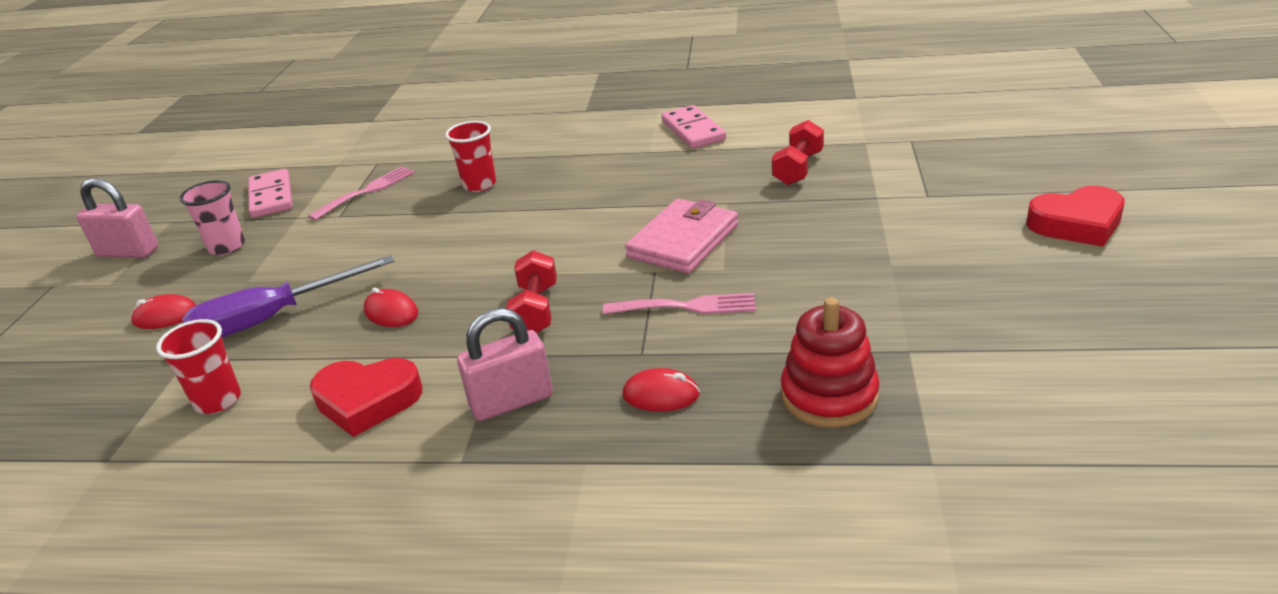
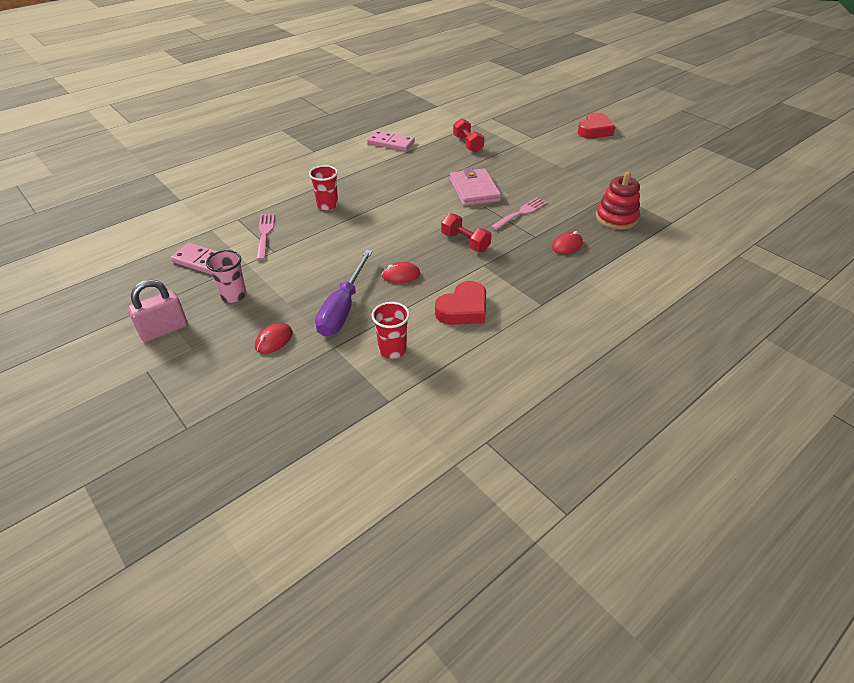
camera: 50 degrees left, 10 degrees up
(511, 401) = (521, 276): pink padlock -> none

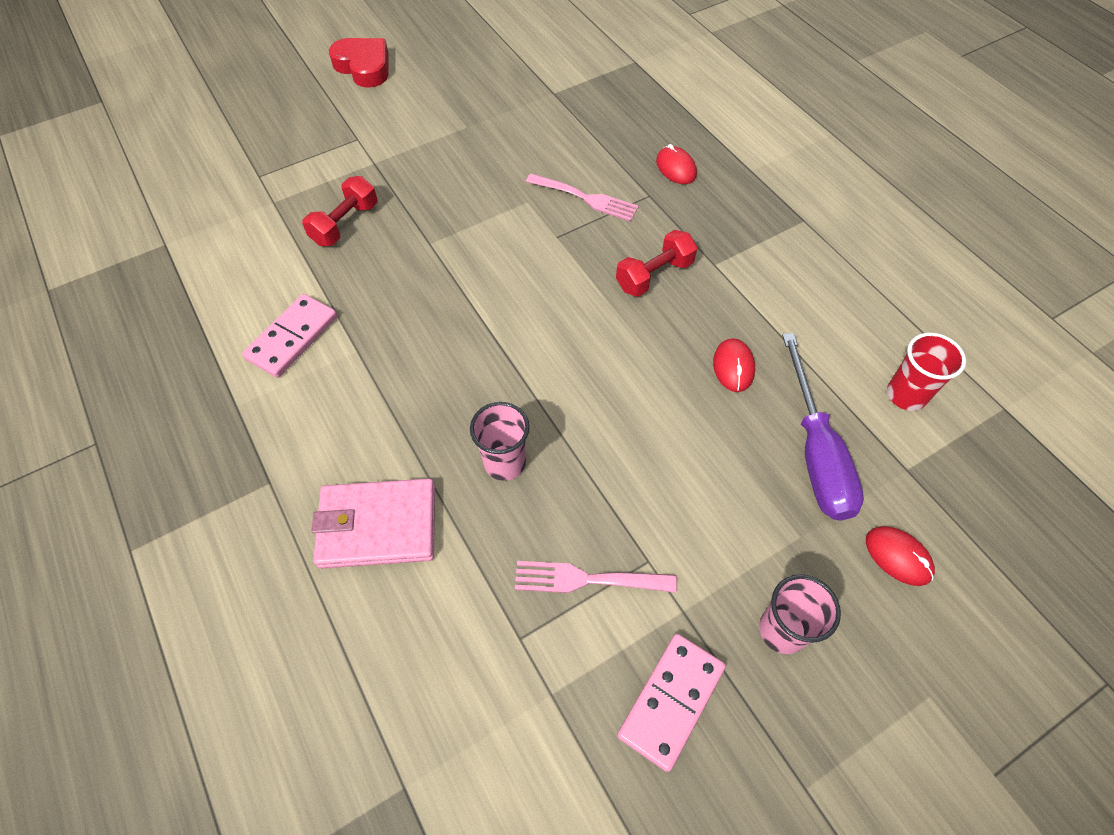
camera: 80 degrees left, 15 degrees up
(164, 330) = (885, 757): pink padlock -> none
(327, 205) = (504, 462): red cup -> pink cup
(343, 308) = (815, 452): purple screwdriver -> purple screwdriver turned 60 degrees clockwise
(463, 309) = (815, 302): red heart -> none
(467, 144) = (345, 224): red dumbbell -> red dumbbell turned 45 degrees counterclockwise
(474, 190) = (506, 241): pink wallet -> pink wallet (377, 526)
(521, 213) = (586, 198): pink fork -> pink fork turned 150 degrees clockwise
(616, 218) = (617, 107): red stacking toy -> none

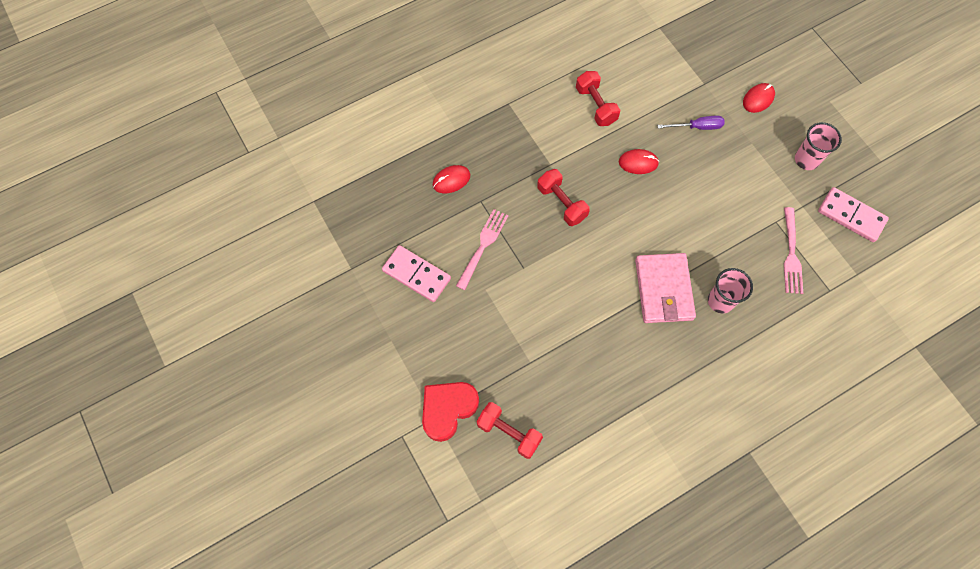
camera: 90 degrees left, 10 degrees up
(293, 338) = (628, 457): pink domino -> pink domino (416, 274)
(364, 67) = (295, 443): red heart -> red heart (448, 409)
(377, 526) = (772, 376): pink wallet -> pink wallet (664, 290)
(815, 452) = (697, 127): purple screwdriver -> purple screwdriver, size x0.53
(824, 317) = (595, 105): none -> red dumbbell
(906, 395) = (653, 73): red cup -> none

